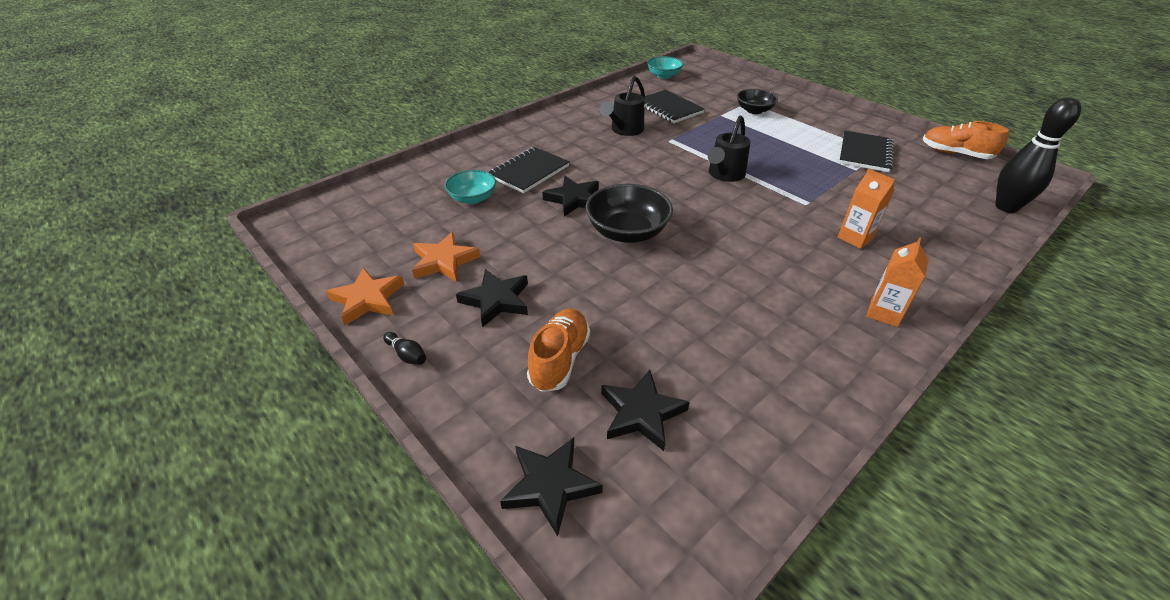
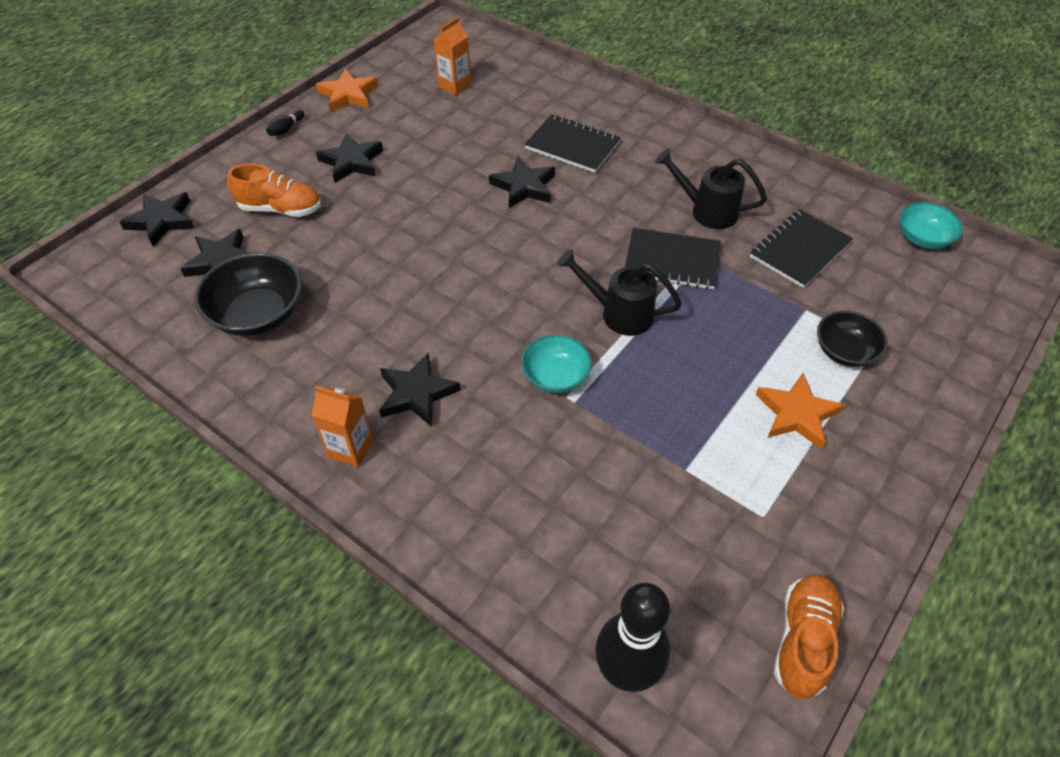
camera: 80 degrees right, 10 degrees up
(444, 261) = (402, 122): orange star -> orange star (796, 414)
(472, 198) = (508, 117): turquoise bowl -> turquoise bowl (555, 376)
(627, 232) = (469, 233): black bowl -> black bowl (258, 314)
(816, 273) = (416, 393): none -> black star
(855, 238) = (496, 442): orange carton -> orange carton (454, 86)
(865, 153) = (748, 490): black notebook -> black notebook (672, 261)

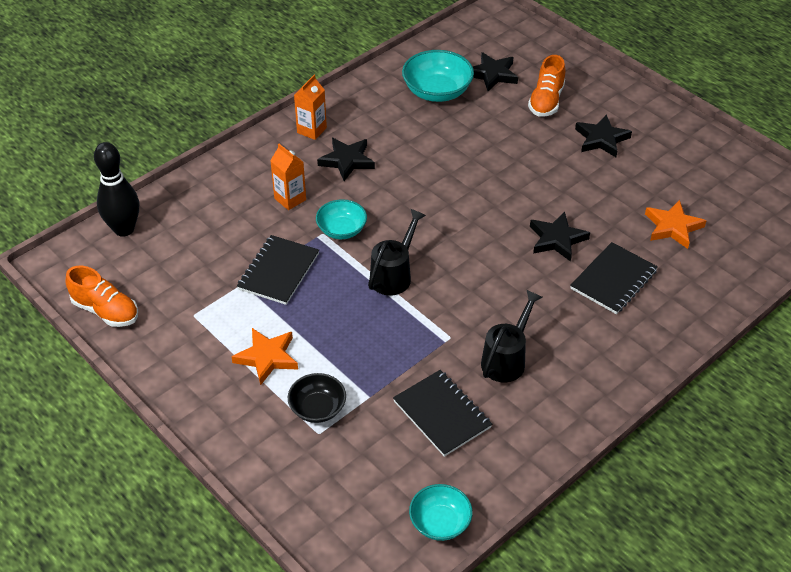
camera: 100 degrees right, 5 degrees down
(162, 221) = (541, 46): black star -> none
(258, 314) = (437, 92): black bowl -> turquoise bowl
(286, 129) = (649, 104): black bowling pin -> none
(348, 94) = (700, 140): orange star -> orange star (673, 227)
(454, 86) = (714, 209): orange carton -> orange carton (290, 199)
(672, 261) = (446, 319): black notebook -> black notebook (278, 271)

